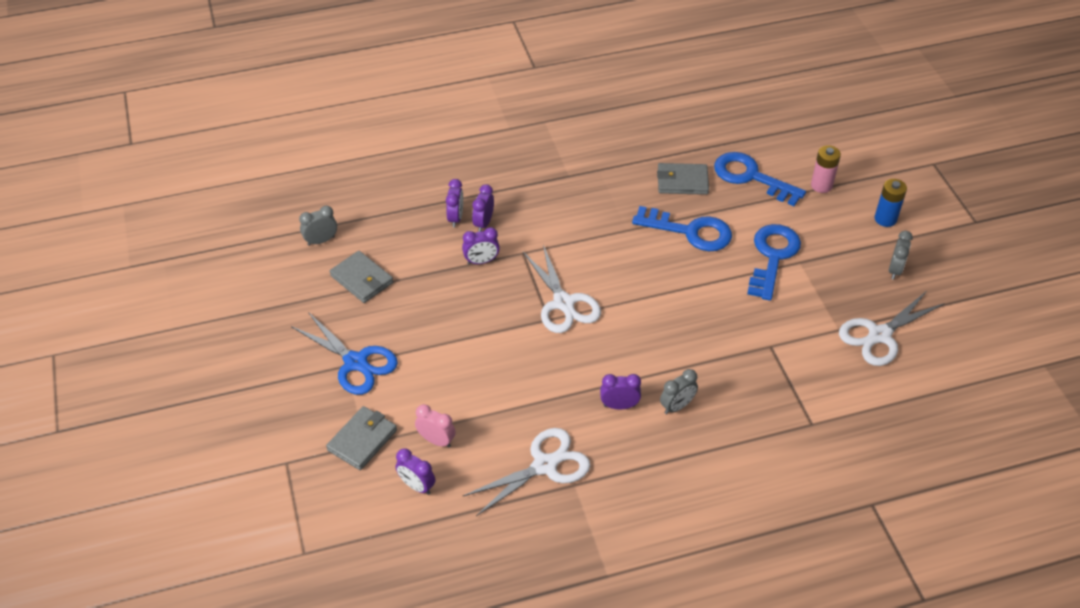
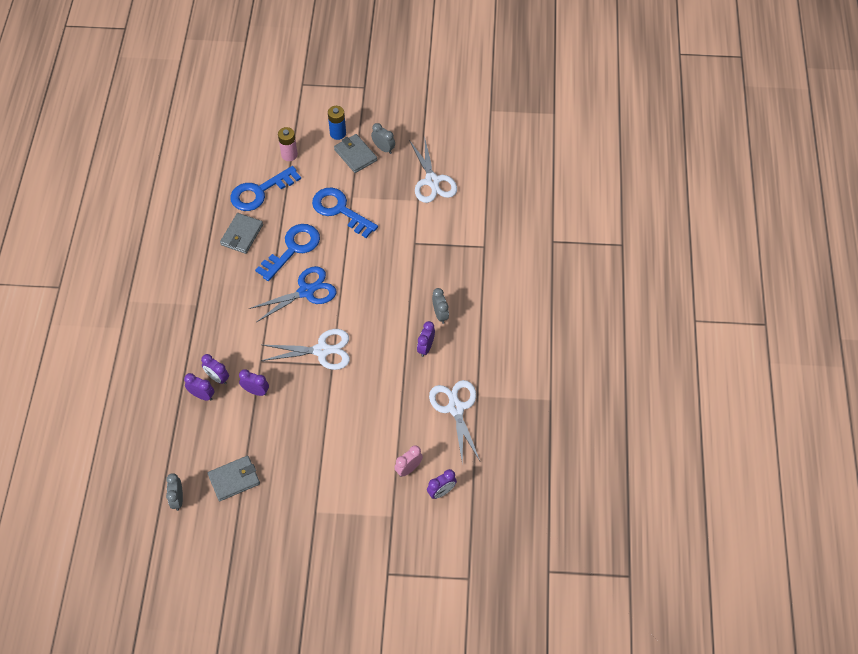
camera: 70 degrees left, 10 degrees up
(355, 362) = (315, 504): blue scissors -> blue scissors (306, 291)
(362, 440) = (388, 517): grey wallet -> grey wallet (355, 155)
(481, 261) = (256, 391): purple clock -> purple clock turned 75 degrees counterclockwise

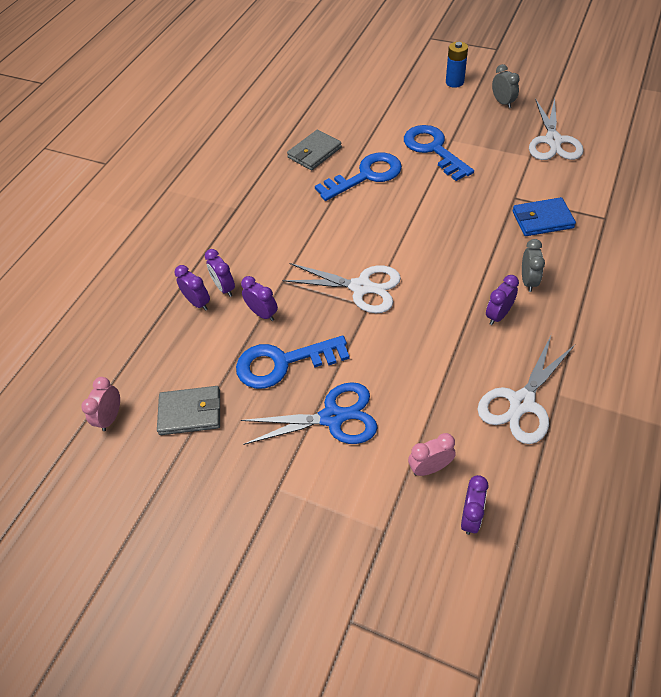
camera: 25 degrees right, 5 degrees down
(177, 499) = (111, 417): grey clock -> pink clock
(259, 192) = (350, 118): blue key -> blue key (283, 363)
(289, 155) = (394, 92): pink battery -> none
(306, 291) = (365, 220): blue scissors -> blue scissors (332, 417)
(355, 155) = (468, 103): grey wallet -> none
(439, 259) = (542, 220): none -> blue wallet
(441, 492) = (470, 517): purple clock -> purple clock turned 60 degrees counterclockwise
(456, 408) = (522, 402): white scissors -> white scissors turned 150 degrees counterclockwise

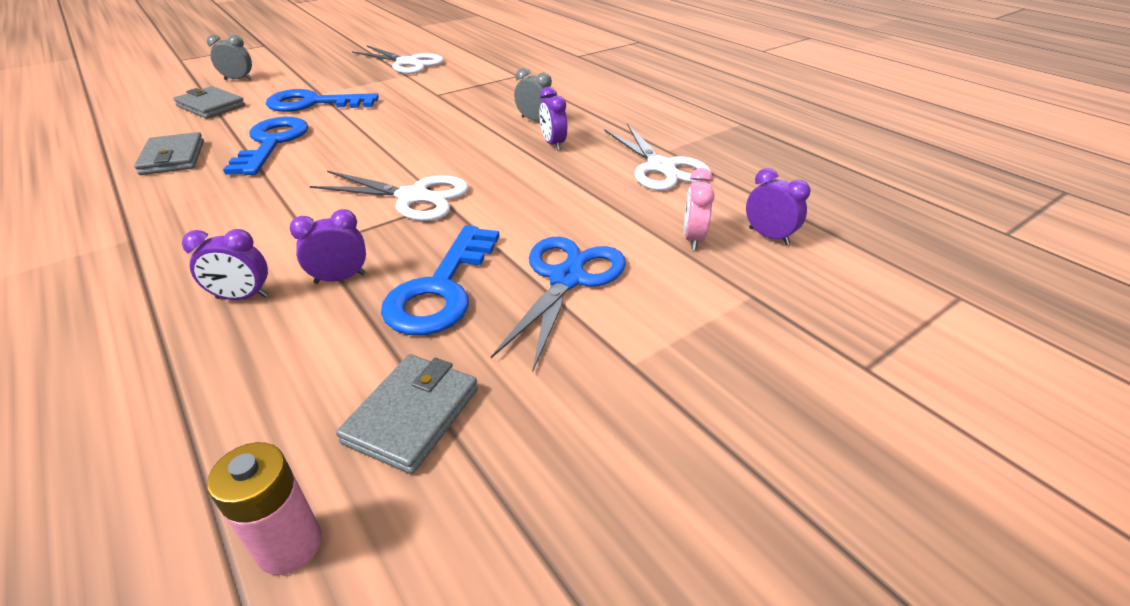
camera: 65 degrees left, 15 degrees down
(111, 417) = (289, 545): pink clock -> pink battery
(198, 303) = (223, 333): purple clock -> none
(361, 287) = (413, 197): white scissors -> white scissors turned 60 degrees clockwise
(383, 111) = (211, 106): none -> grey wallet
(454, 82) = (258, 69): blue battery -> none
(502, 102) = (327, 63): grey clock -> grey clock (238, 79)
(542, 220) = (480, 93): blue wallet -> none

